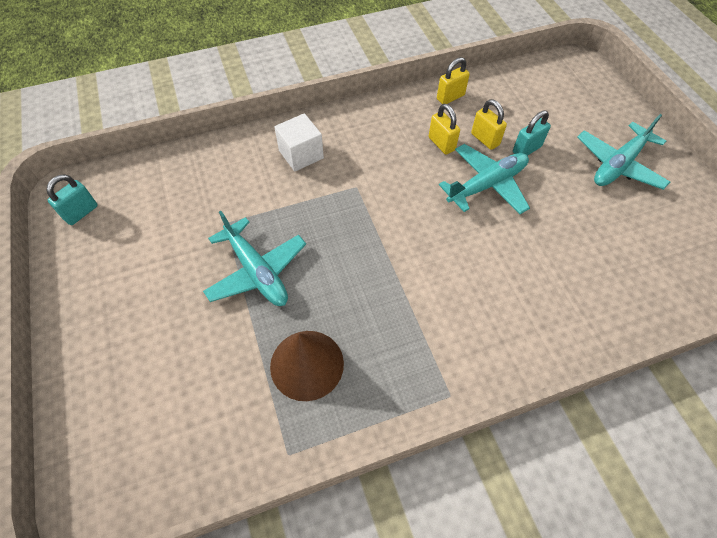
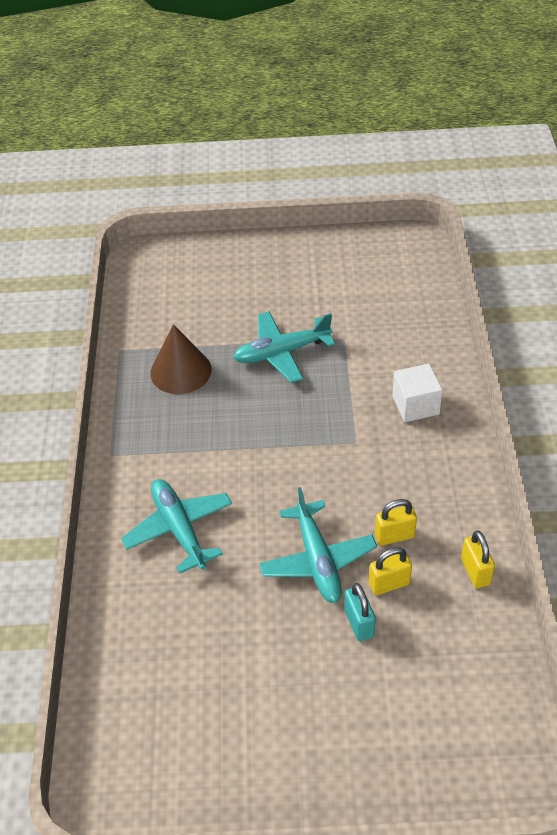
camera: 110 degrees right, 10 degrees down
(81, 213) = (389, 249): turquoise padlock -> none
(618, 165) = (301, 720): turquoise plane -> turquoise plane (179, 529)

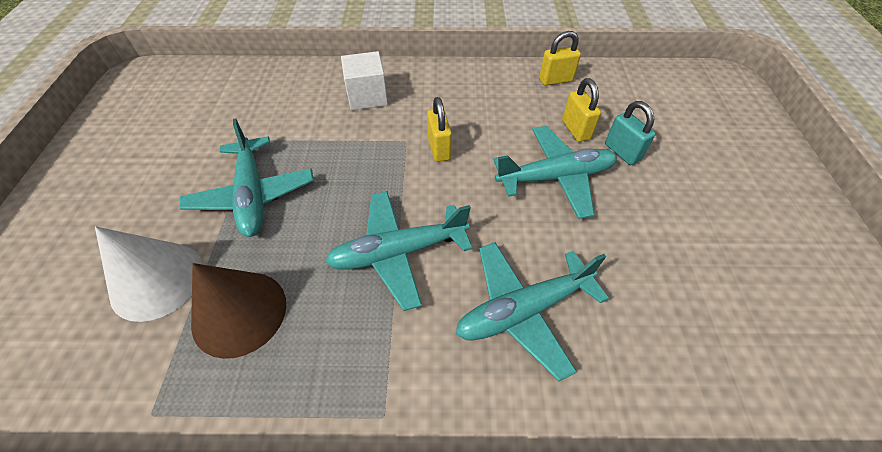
camera: 90 degrees left, 5 degrees up
(205, 324) = (157, 280): none -> white cone
(229, 449) = (398, 252): none -> turquoise plane
(359, 623) = (622, 152): turquoise padlock -> turquoise padlock turned 75 degrees clockwise
(394, 536) = (522, 122): yellow padlock -> yellow padlock (439, 149)

